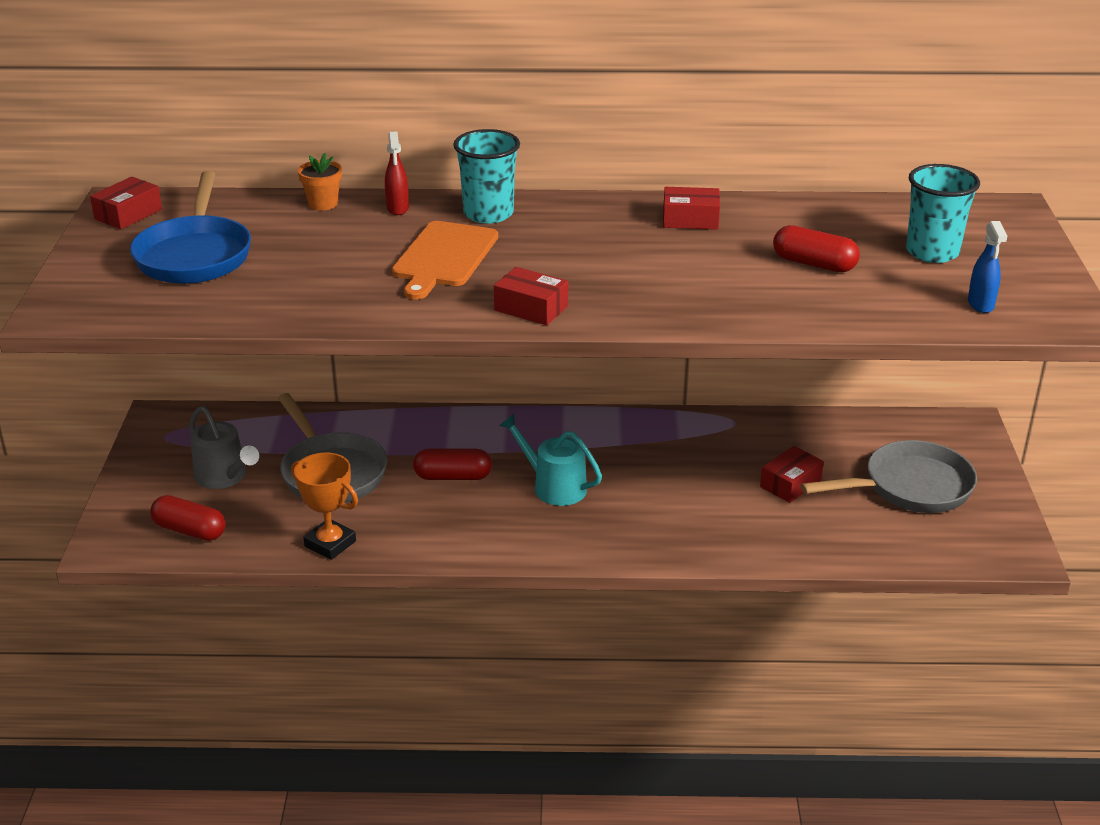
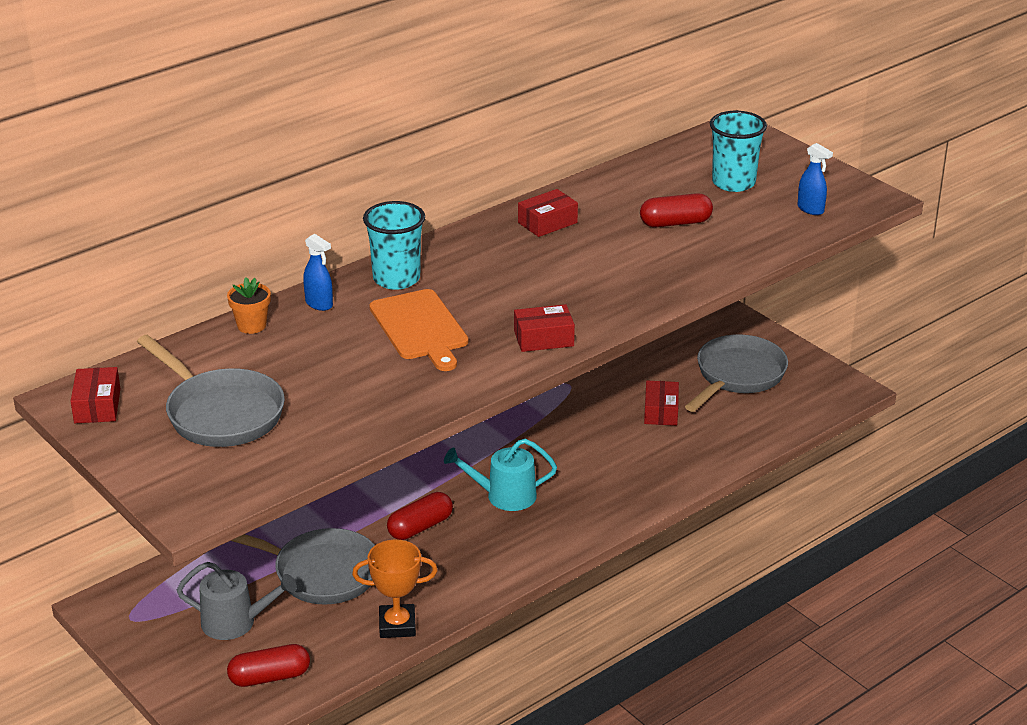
camera: 40 degrees left, 0 degrees up
(195, 255) = (220, 413): blue pan -> grey pan
(397, 208) = (319, 304): red spray bottle -> blue spray bottle

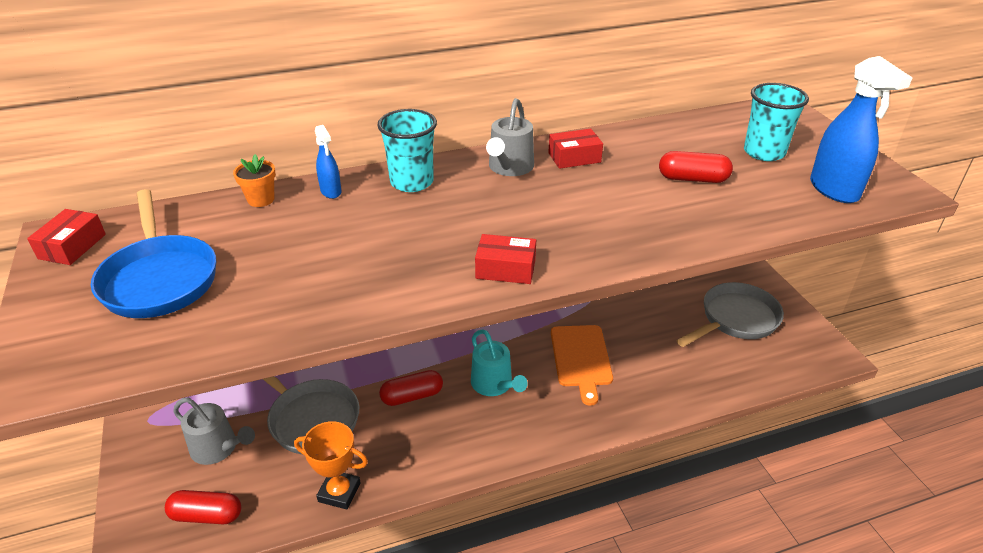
camera: 20 degrees right, 5 degrees up
(220, 413) = (159, 279): grey pan -> blue pan
(420, 328) = (399, 232): orange cutting board -> orange cutting board (581, 358)
(487, 245) = (509, 167): none -> grey watering can
(505, 496) = (494, 384): turquoise watering can -> turquoise watering can turned 135 degrees counterclockwise
(661, 411) = (658, 337): red box -> none
(810, 209) = (834, 190): blue spray bottle -> blue spray bottle, size x1.90

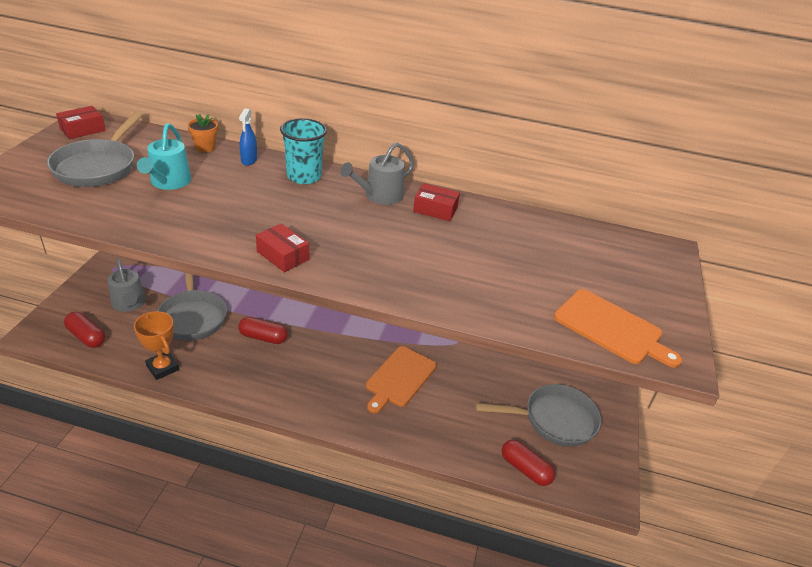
camera: 30 degrees right, 0 degrees up
(159, 279) = (98, 166): blue pan -> grey pan
(494, 384) = (321, 360): turquoise watering can -> turquoise watering can (169, 182)
(693, 179) = (503, 264): red capsule -> red capsule (525, 469)
(764, 152) = (594, 273): turquoise cup -> none
(834, 190) = (611, 328): blue spray bottle -> orange cutting board

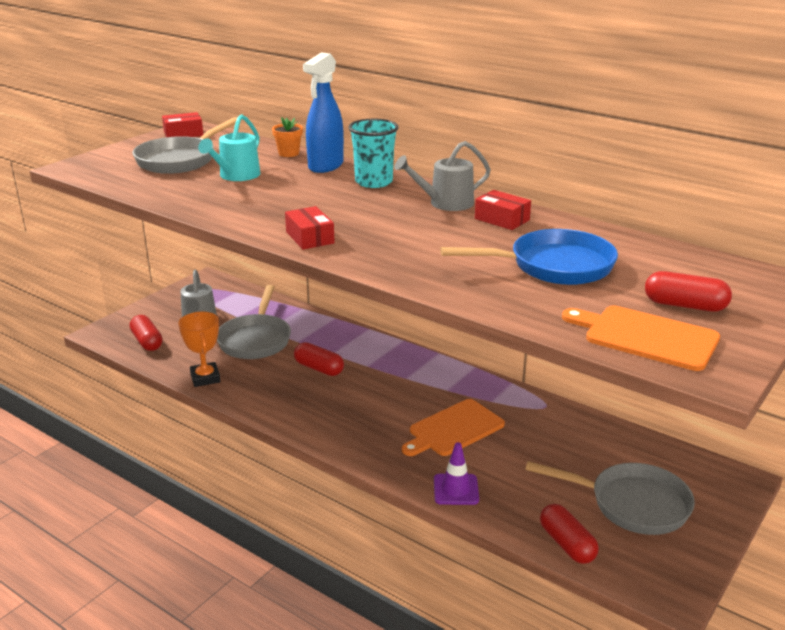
camera: 25 degrees right, 10 degrees down
(249, 160) = (325, 166): blue spray bottle -> blue spray bottle, size x1.90
(425, 438) = (456, 489): none -> purple traffic cone
(503, 259) = (553, 266): none -> blue pan
(611, 328) = (646, 337): orange cutting board -> orange cutting board turned 150 degrees clockwise
(618, 287) = (685, 305): none -> red capsule

